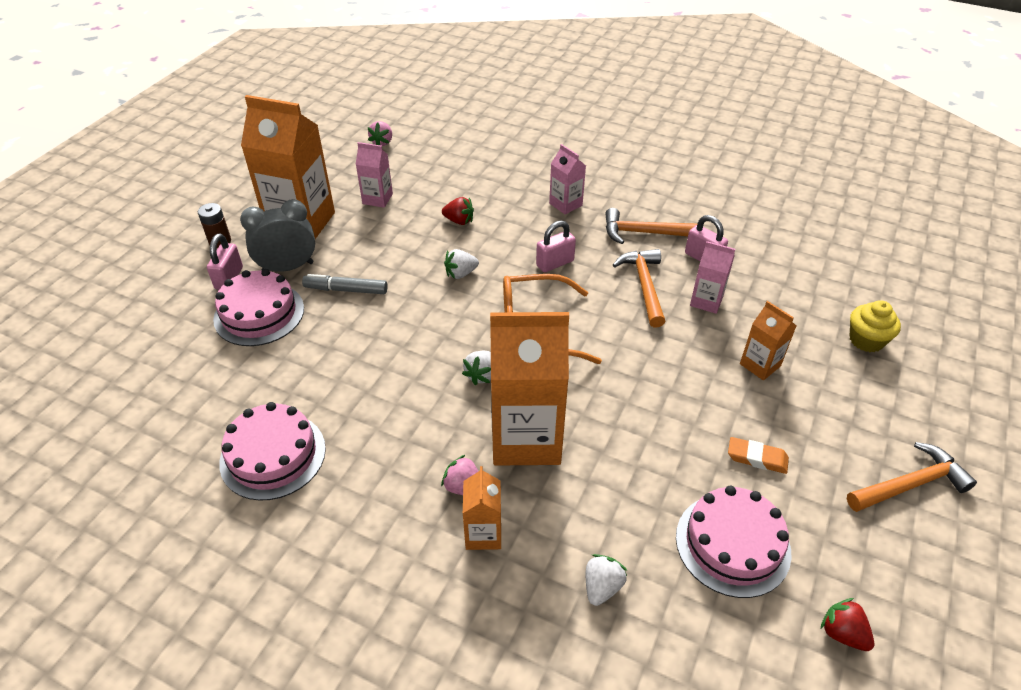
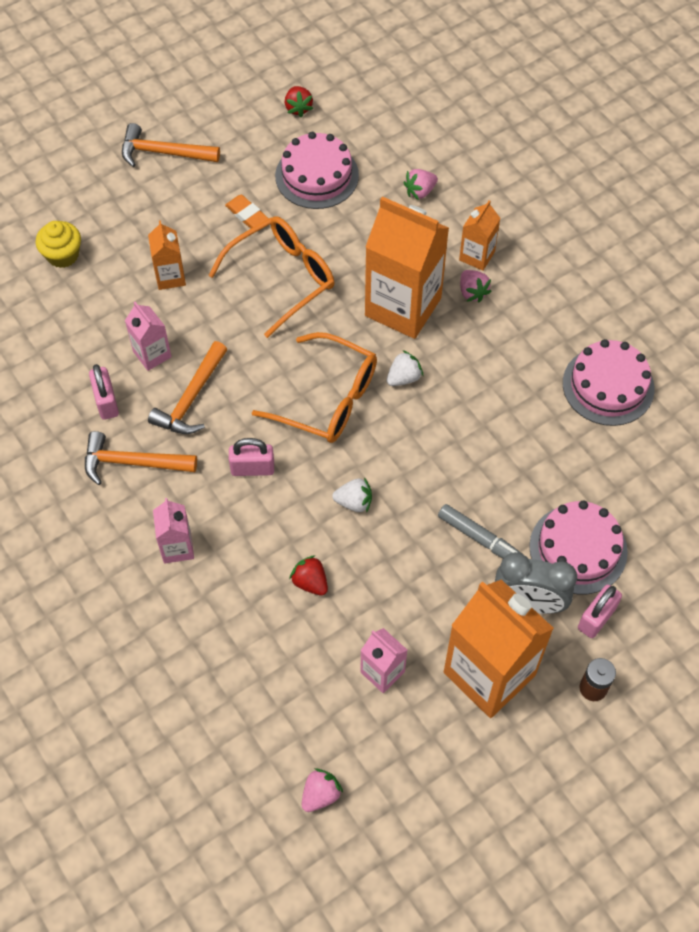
camera: 150 degrees left, 15 degrees up
(602, 587) = (420, 191): white strawberry -> pink strawberry
(644, 233) = (132, 463): orange hammer -> orange hammer turned 150 degrees clockwise
(662, 411) = (282, 278): none -> orange glasses

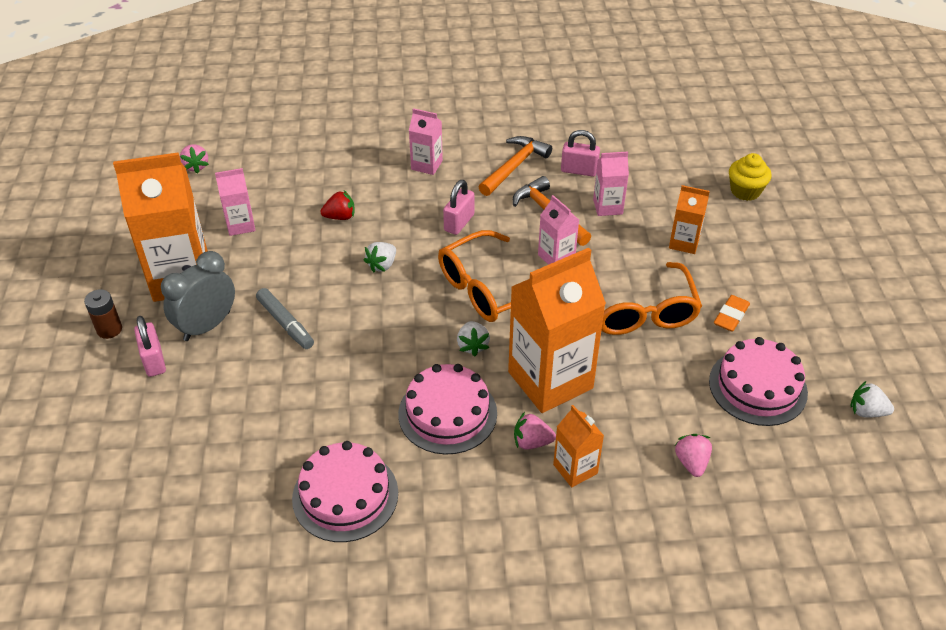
camera: 120 degrees right, 15 degrees down
(163, 153) = (842, 288): orange hammer -> none
(247, 215) = (731, 316): orange eraser -> orange eraser turned 45 degrees counterclockwise
(251, 365) = (556, 257): none -> pink carton
(298, 108) = (866, 411): red strawberry -> white strawberry
(479, 538) = (285, 323): grey marker -> grey marker turned 105 degrees counterclockwise
(578, 549) = (217, 380): pink cake -> pink cake (447, 413)

